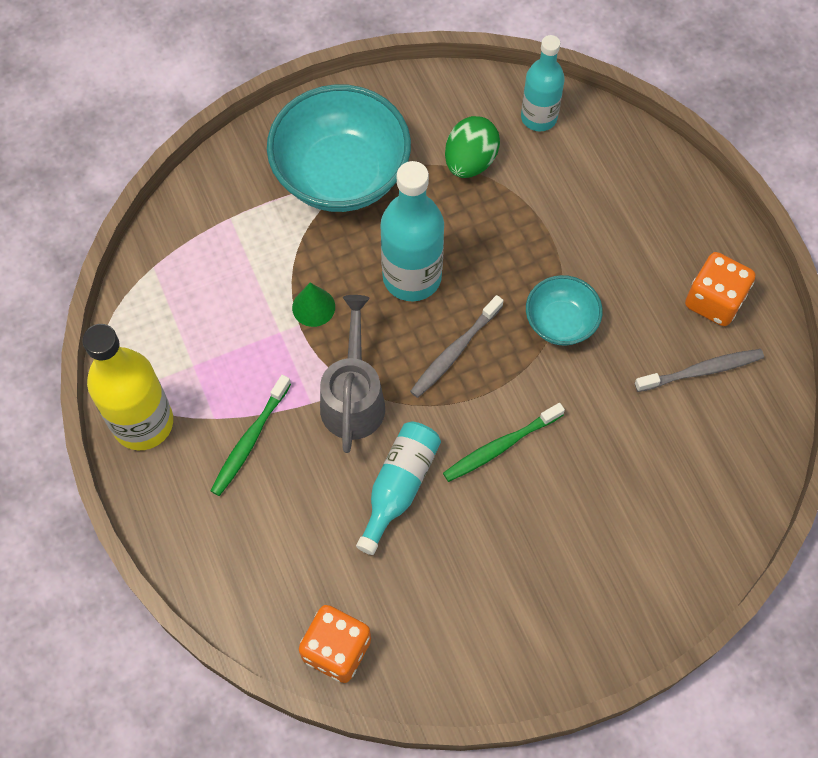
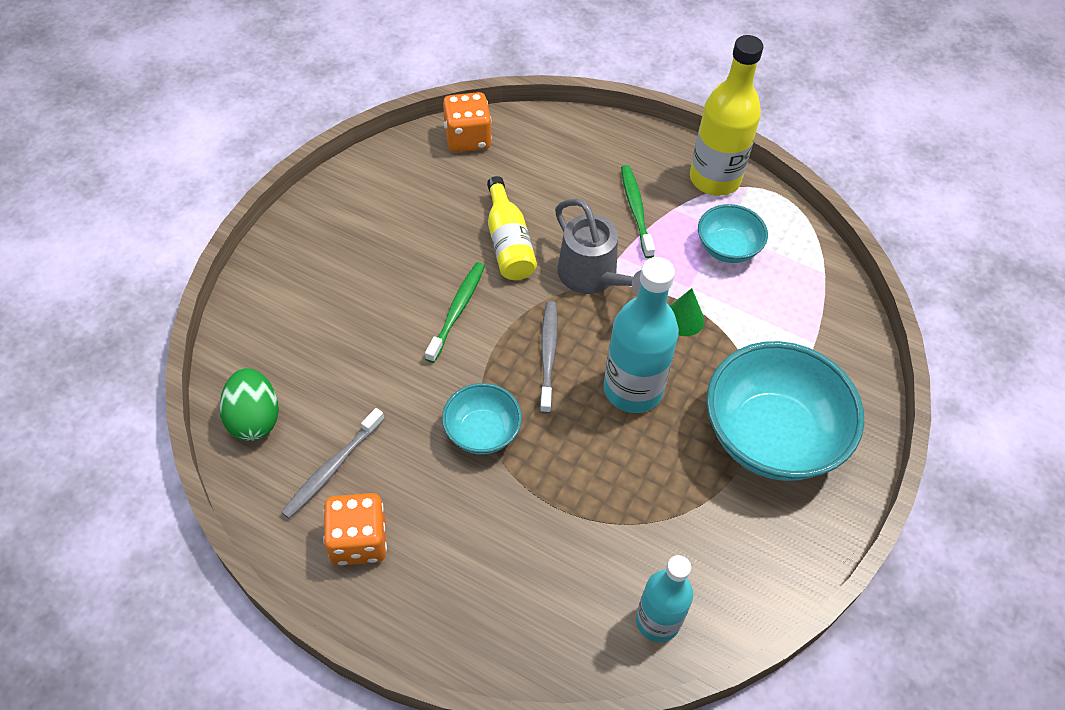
camera: 140 degrees right, 10 degrees down
(208, 345) = (727, 248): none -> turquoise bowl
(398, 487) = (508, 243): turquoise bottle -> yellow bottle
(470, 161) = (679, 526): green egg -> green egg (254, 418)

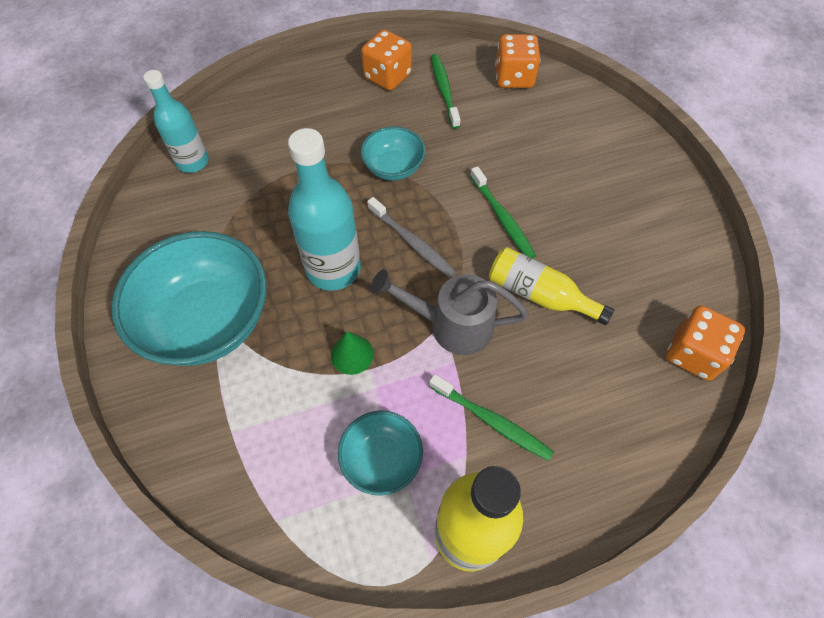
camera: 135 degrees right, 5 degrees up
(254, 418) = (514, 78): green egg -> orange dice
(332, 468) = (444, 90): grey toothbrush -> green toothbrush

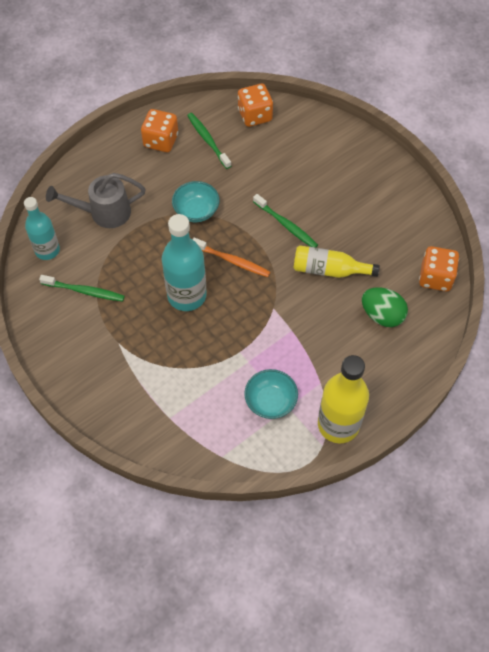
camera: 20 degrees left, 0 degrees up
(207, 321) = (118, 356): turquoise bowl -> none
(352, 354) = (224, 346): green cone -> none
(412, 242) = (232, 261): grey toothbrush -> orange toothbrush
(451, 325) = (280, 307): grey watering can -> grey watering can (103, 213)
(492, 421) = (328, 357): green toothbrush -> green toothbrush (84, 291)
(594, 384) = (382, 315): none -> green egg

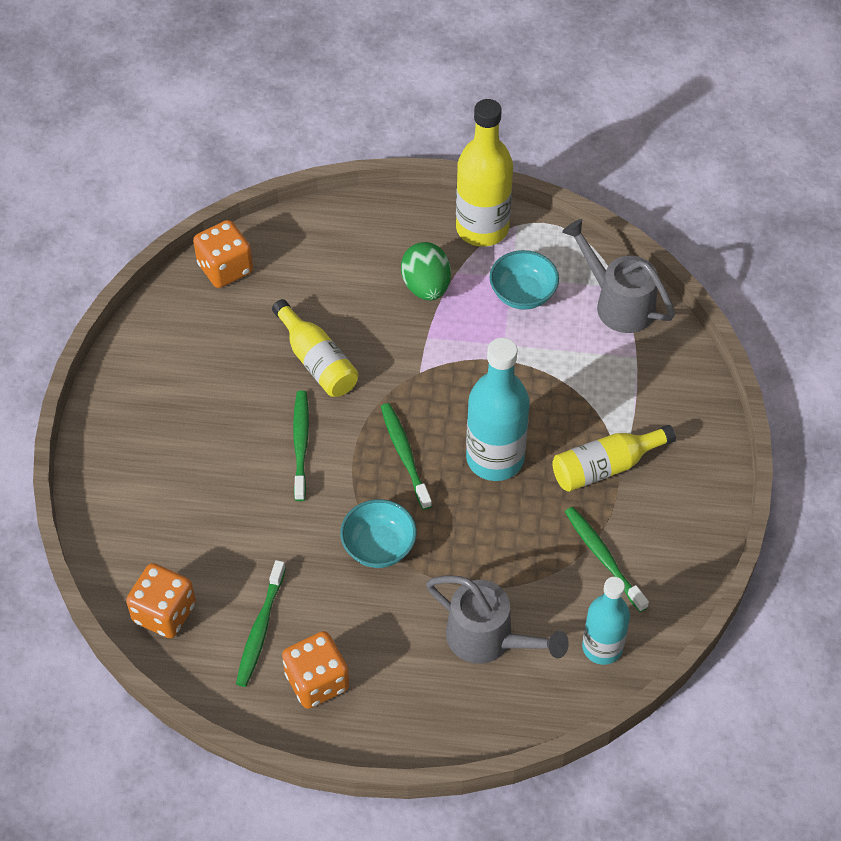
camera: 135 degrees left, 5 degrees down
(126, 338) = (606, 467): none -> yellow bottle
(212, 444) = (617, 303): none -> grey watering can
(232, 261) = (404, 454): orange toothbrush -> green toothbrush
(382, 315) = (323, 279): green egg -> green egg (426, 286)

